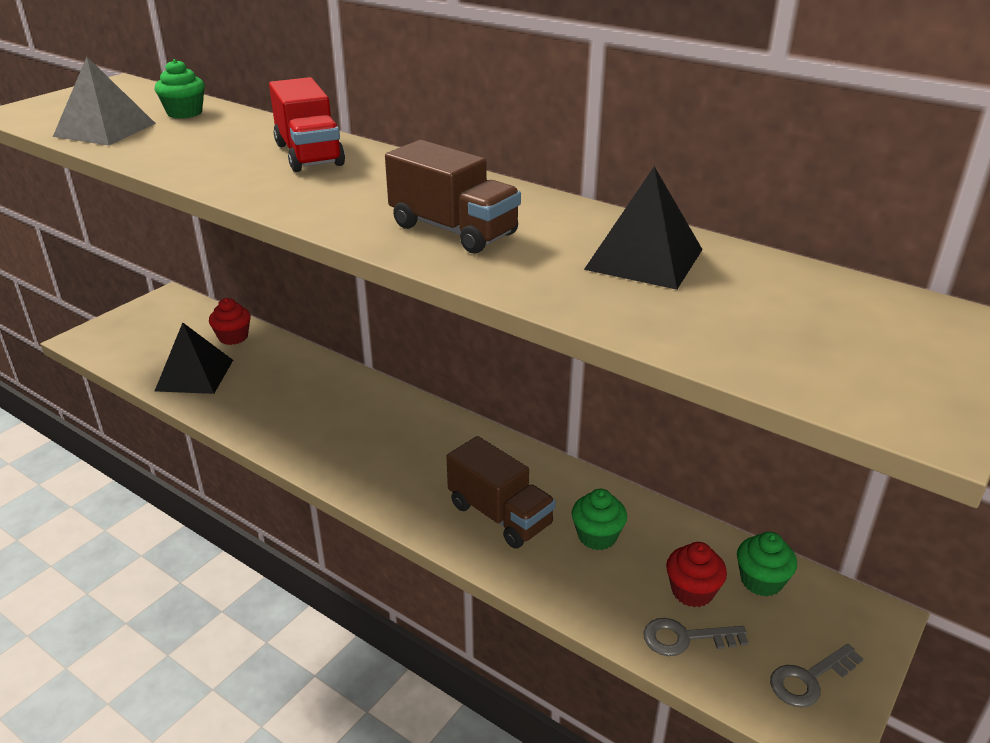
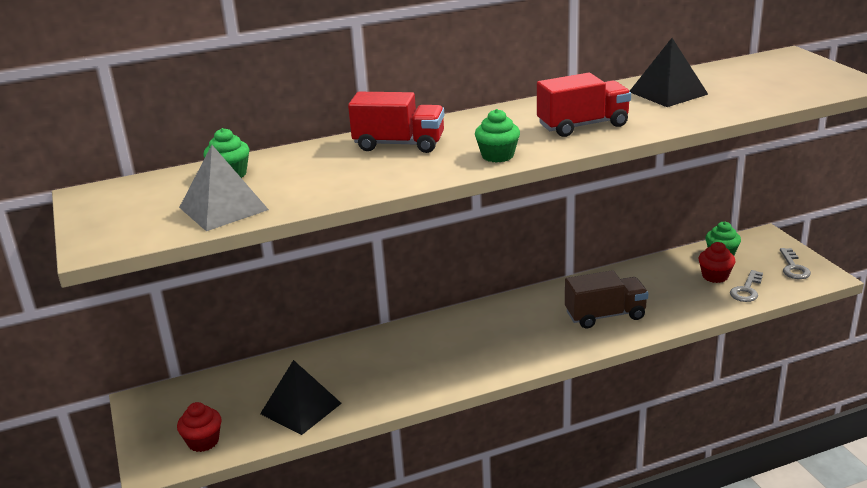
camera: 55 degrees left, 5 degrees down
(233, 337) = (263, 377): red cupcake -> red cupcake (203, 441)
(453, 230) = (583, 125): brown truck -> red truck
(597, 536) = (650, 289): green cupcake -> green cupcake (497, 156)

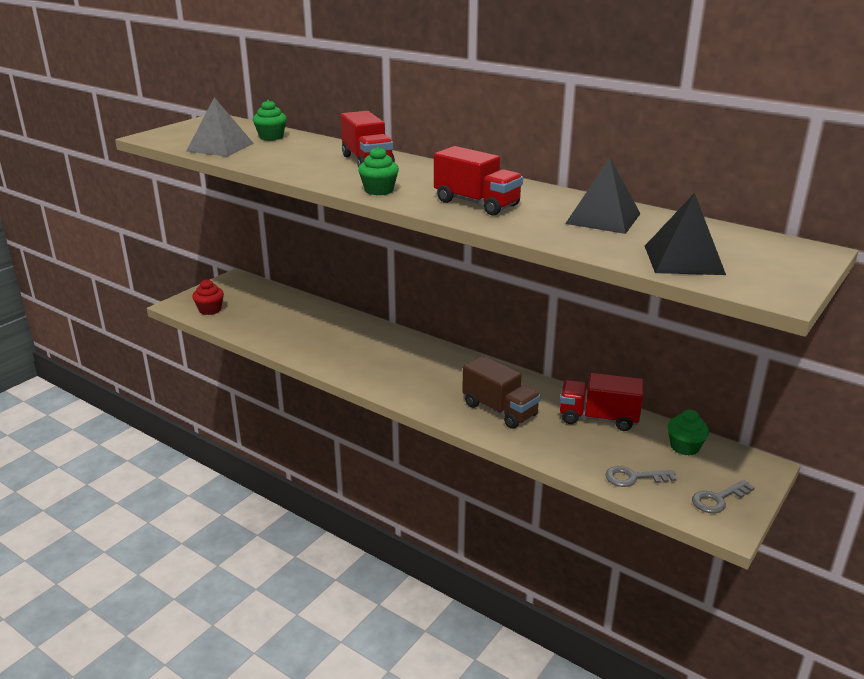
camera: 55 degrees right, 0 degrees up
(300, 408) = (266, 327): black pyramid -> black pyramid (683, 260)
(655, 275) = (598, 418): none -> red truck
(715, 276) = (637, 452): red cupcake -> none

